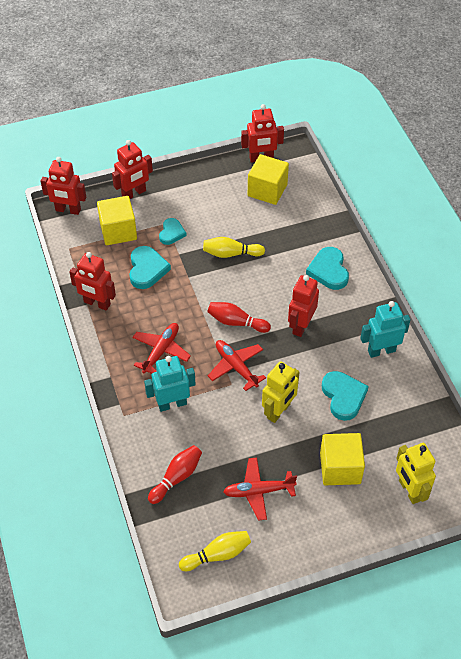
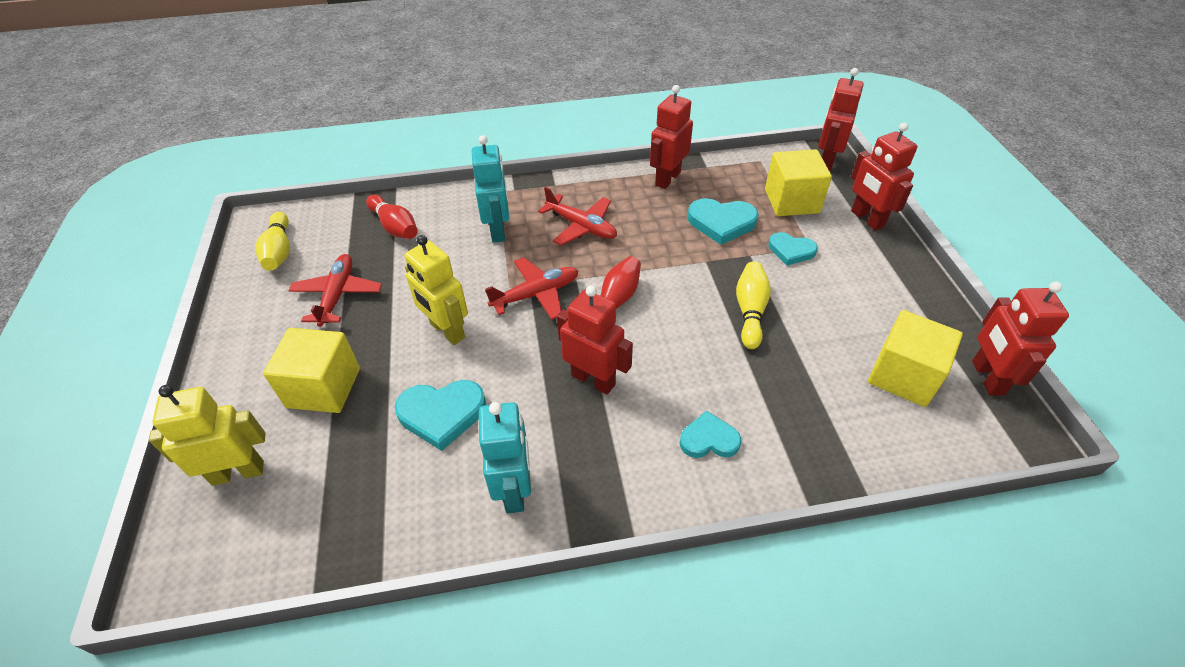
camera: 100 degrees right, 5 degrees down
(328, 270) = (709, 439): turquoise heart -> turquoise heart, size x0.66

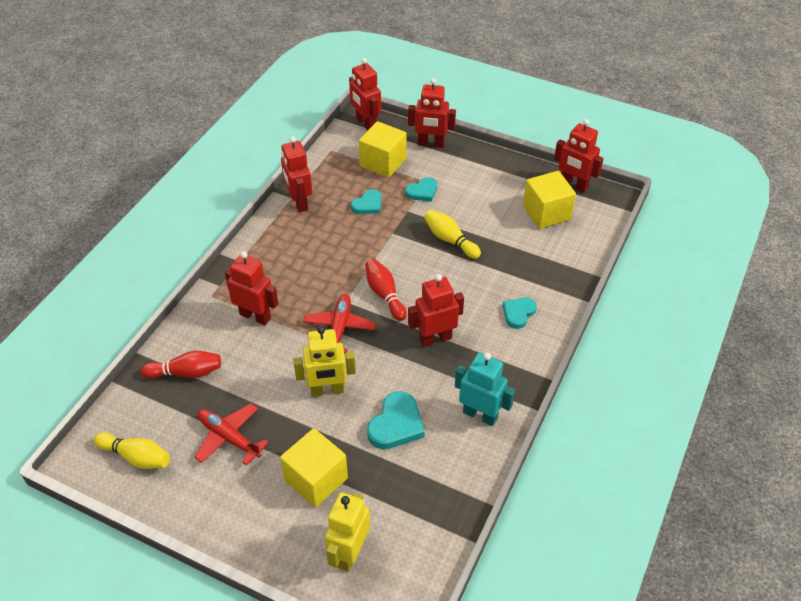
camera: 55 degrees left, 0 degrees up
(498, 230) = (255, 316): turquoise robot -> red robot
(581, 226) = (299, 271): red plane -> none
(721, 223) = (368, 205): turquoise heart -> turquoise heart, size x0.66

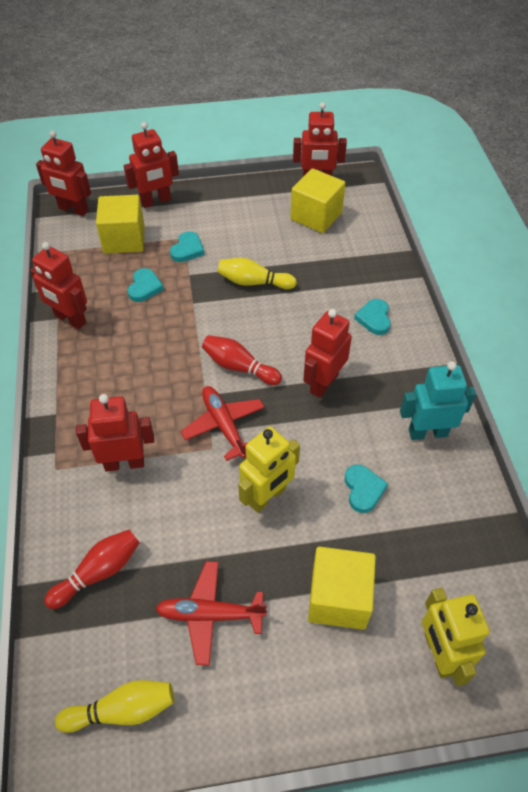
camera: 35 degrees left, 5 degrees up
(396, 424) = (363, 489): turquoise heart -> turquoise heart, size x0.66

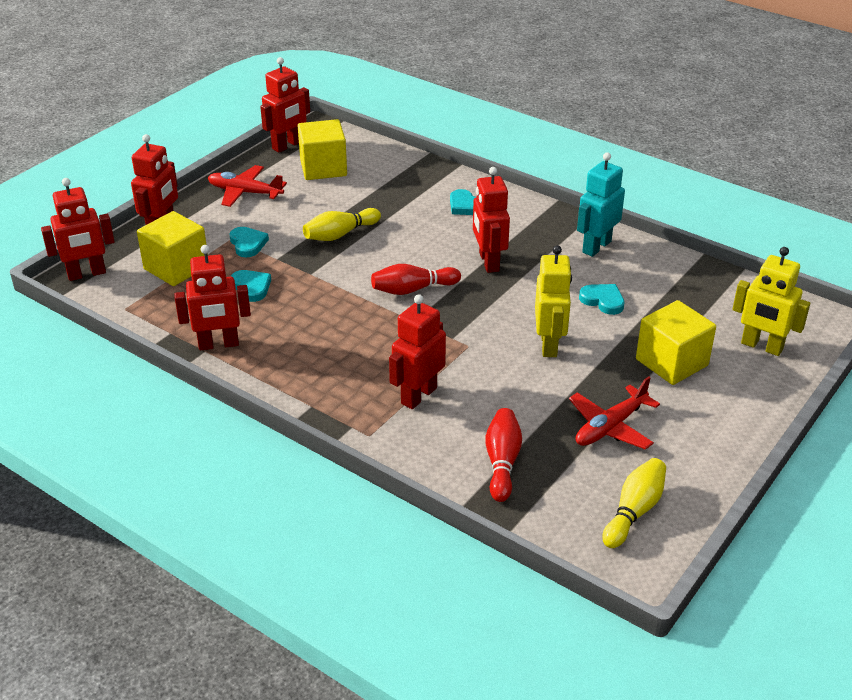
camera: 45 degrees left, 15 degrees down
(224, 425) = (456, 328): red plane -> red plane (245, 192)

